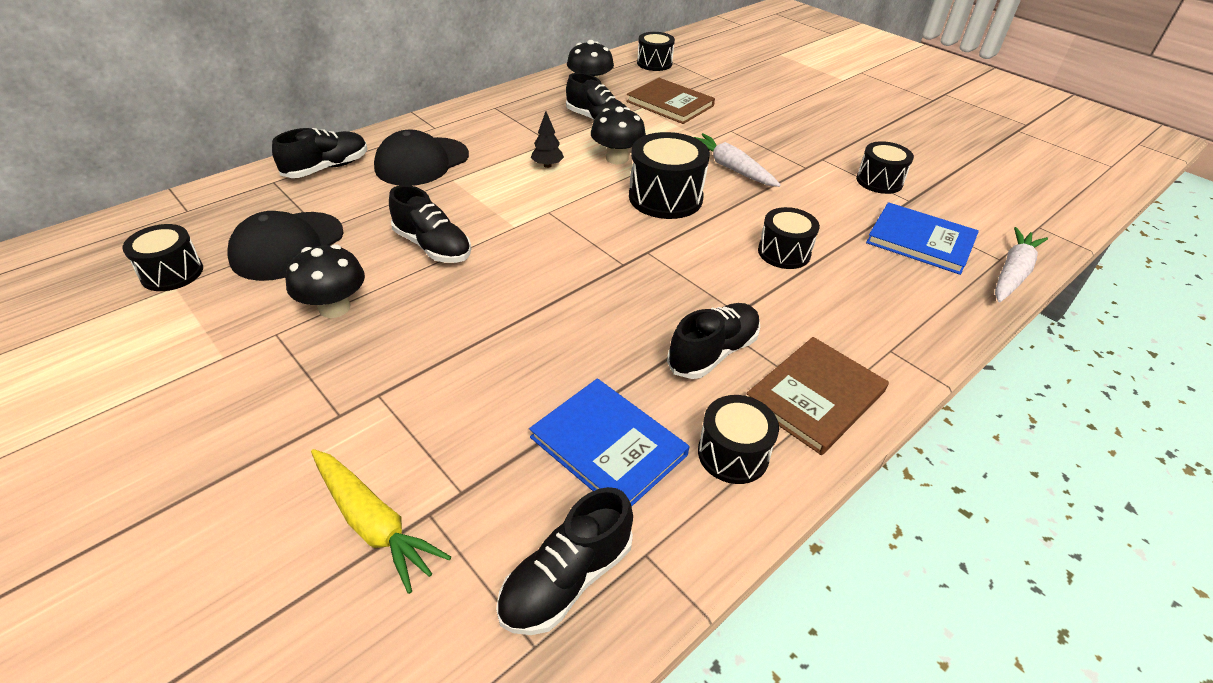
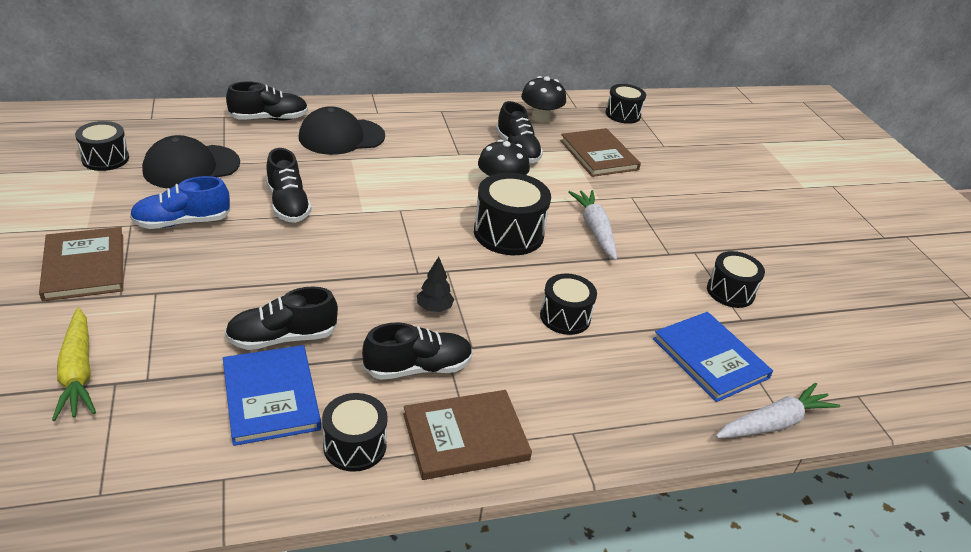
camera: 25 degrees right, 5 degrees down
(263, 402) = (84, 266): none -> brown book
(334, 308) = (182, 222): black mushroom -> blue shoe
(547, 165) = (436, 172): black tree -> black tree (434, 308)
(566, 579) = (157, 466): black shoe -> black shoe (282, 338)

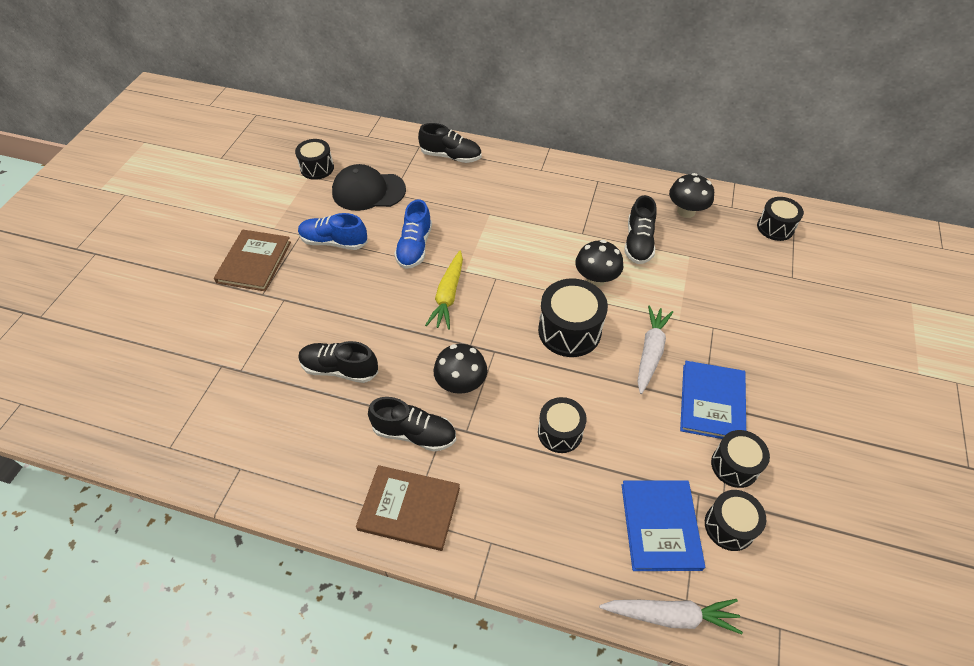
camera: 35 degrees right, 15 degrees up
(78, 372) = (206, 348): yellow carrot -> yellow carrot (448, 295)
(271, 397) = (304, 416): blue book -> blue book (712, 402)
(288, 204) = (414, 247): black shoe -> blue shoe
(341, 137) = (495, 189): black cap -> none
(355, 446) = (331, 481): black drum -> black drum (729, 526)
(434, 308) = (461, 384): black tree -> black mushroom
(599, 155) = (714, 270): brown book -> none

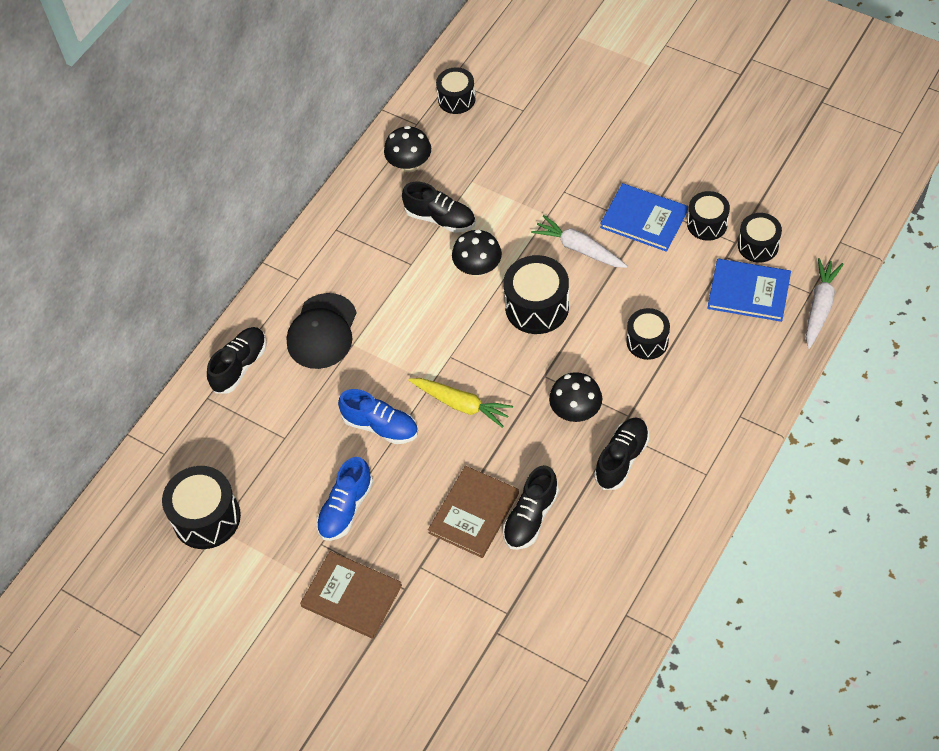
camera: 70 degrees left, 5 degrees up
(317, 168) = (206, 518): black drum -> black drum, size x1.56
(368, 191) = (271, 463): black cap -> black cap (322, 331)
(409, 509) = (697, 473): brown book -> brown book (474, 513)

